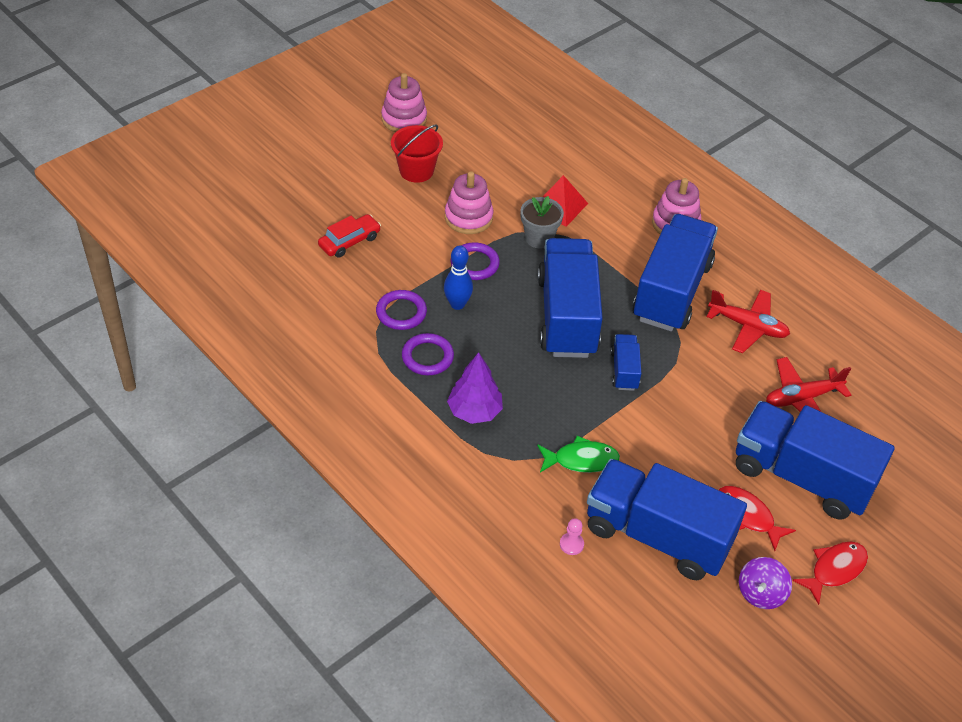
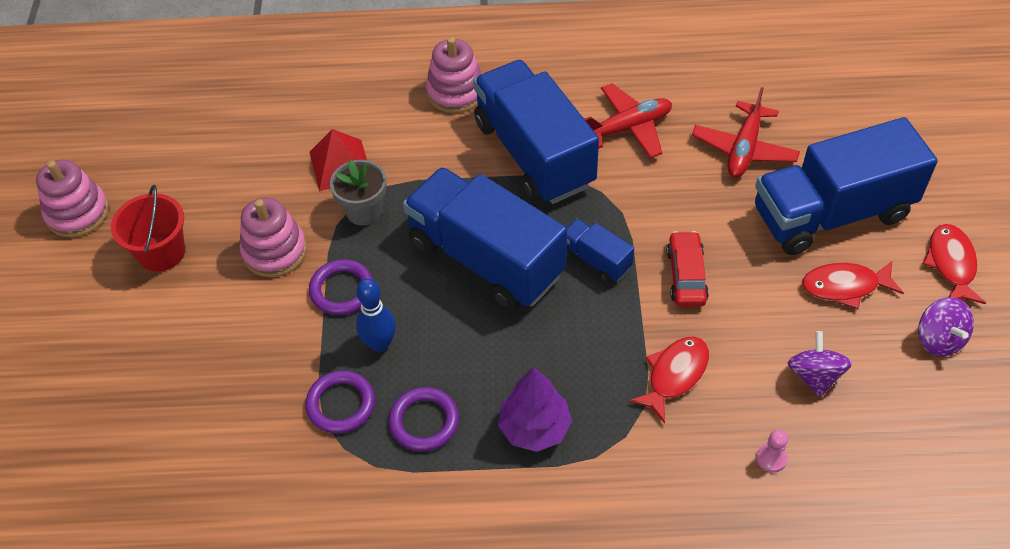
camera: 45 degrees left, 5 degrees up
(349, 241) = (193, 385): red car -> red car (686, 276)
(581, 460) = (674, 375): green fish -> red fish
(657, 536) = (814, 376): blue truck -> purple spinning top

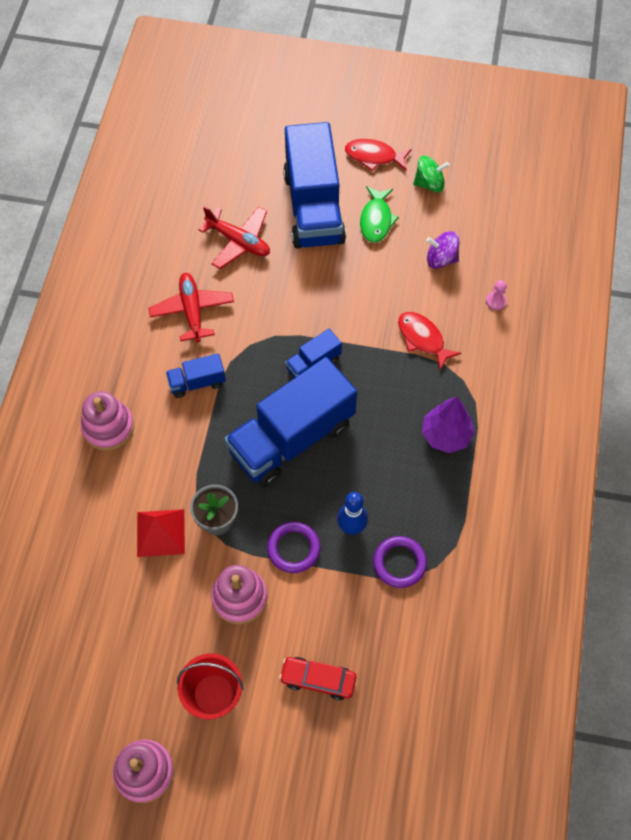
camera: 80 degrees left, 10 degrees up
(424, 421) = (426, 506): purple ring -> none
(534, 154) = (197, 382): blue truck -> blue truck, size x0.45
(686, 276) = (343, 310): red car -> red car (318, 679)
(845, 286) = (376, 220): red fish -> green fish
(939, 339) = (429, 184): purple spinning top -> green spinning top

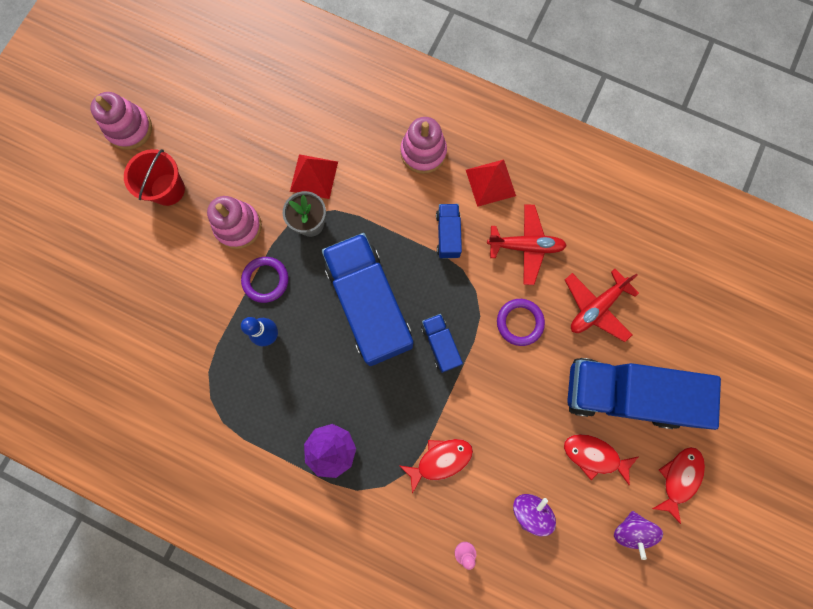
camera: 105 degrees right, 15 degrees up
(130, 356) = (490, 182): none -> red pyramid
(318, 679) = (150, 271): red car -> none
(376, 220) = (594, 455): green fish -> red fish
(399, 563) = (223, 367): purple ring -> purple ring (519, 322)
(429, 184) = (630, 530): green spinning top -> purple spinning top

